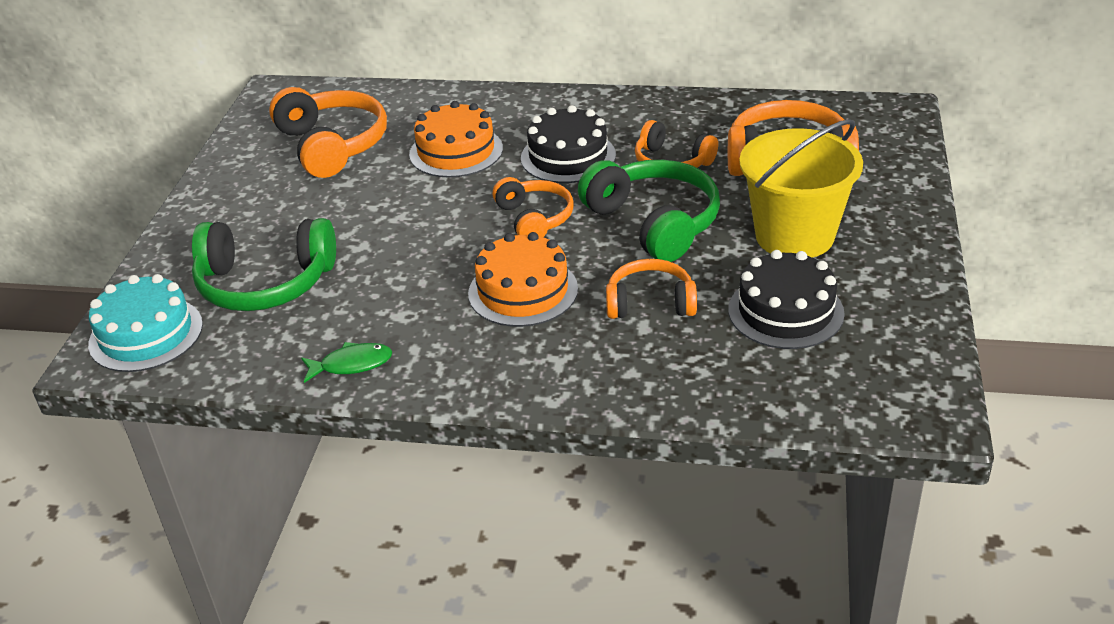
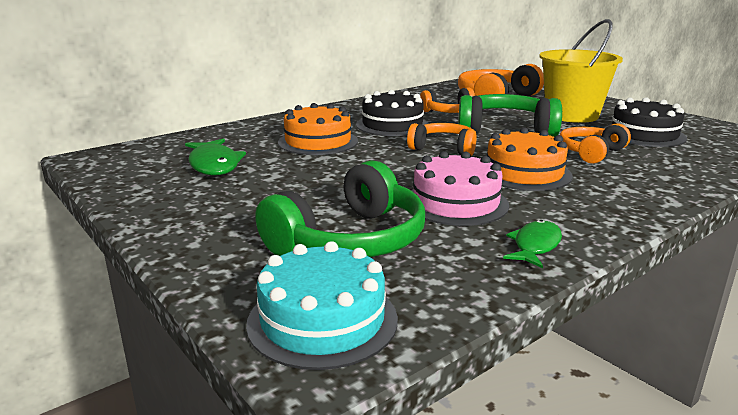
camera: 50 degrees left, 15 degrees down
(332, 145) = (214, 165): orange headphones -> green fish
(396, 291) = (456, 203): none -> pink cake

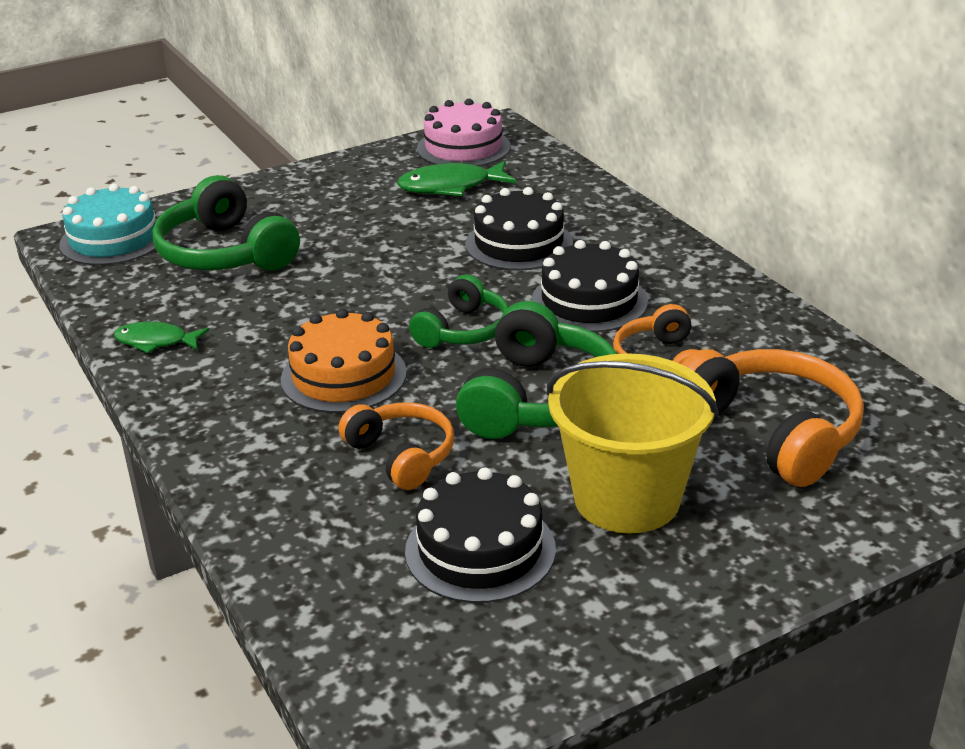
camera: 100 degrees right, 10 degrees up
(318, 142) = (519, 243): orange cake -> black cake
(443, 148) = (463, 330): orange headphones -> green headphones
(456, 203) = (276, 314): pink cake -> pink cake (463, 147)
(535, 246) = (156, 342): green fish -> green fish turned 150 degrees clockwise

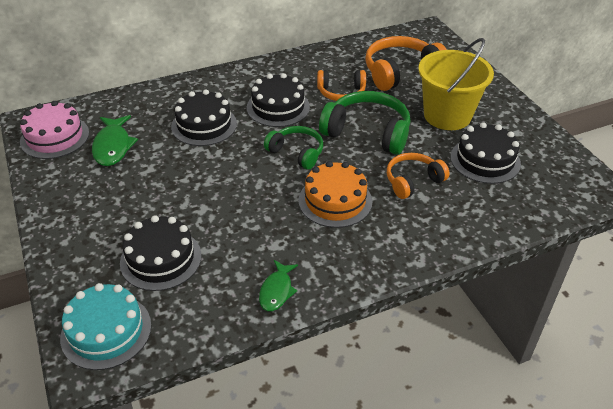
camera: 85 degrees left, 10 degrees up
(225, 253) = (161, 259): green headphones -> black cake

